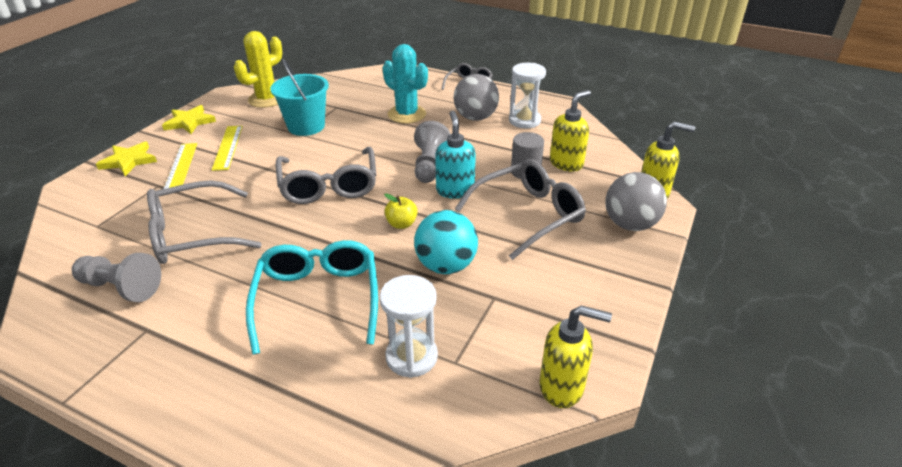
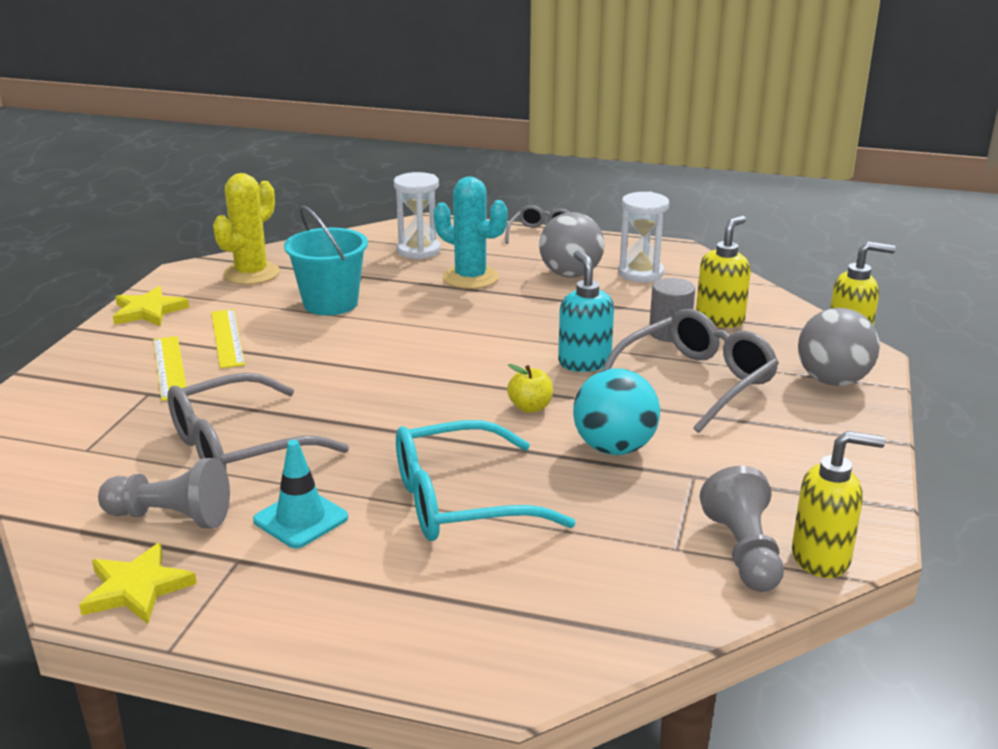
camera: 10 degrees left, 10 degrees down
(129, 161) = (84, 367): yellow star -> yellow star (137, 588)
(204, 300) = (301, 519): none -> turquoise traffic cone
(318, 299) = (460, 501): turquoise glasses -> turquoise glasses turned 90 degrees counterclockwise
(329, 185) = (404, 372): grey glasses -> none
(411, 357) = (618, 549): white hourglass -> white hourglass (418, 251)
(429, 165) = (534, 336): grey pawn -> grey pawn (743, 551)

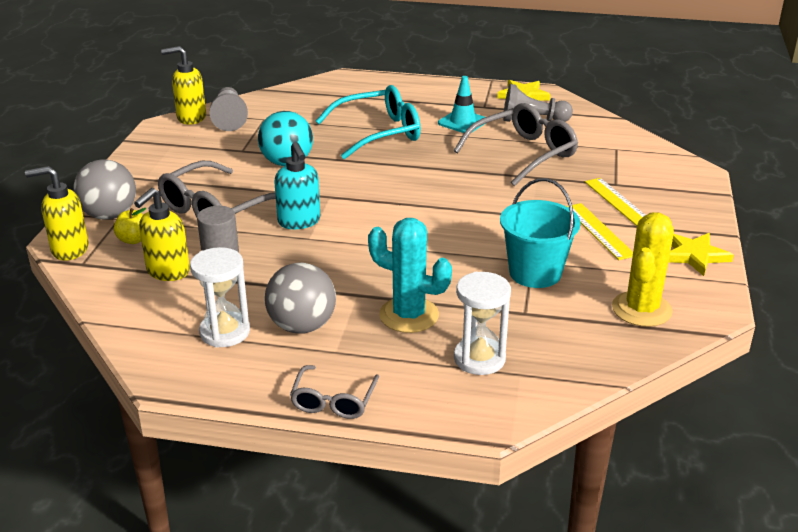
camera: 175 degrees right, 5 degrees up
(530, 407) = (341, 185): yellow apple -> yellow apple (134, 240)

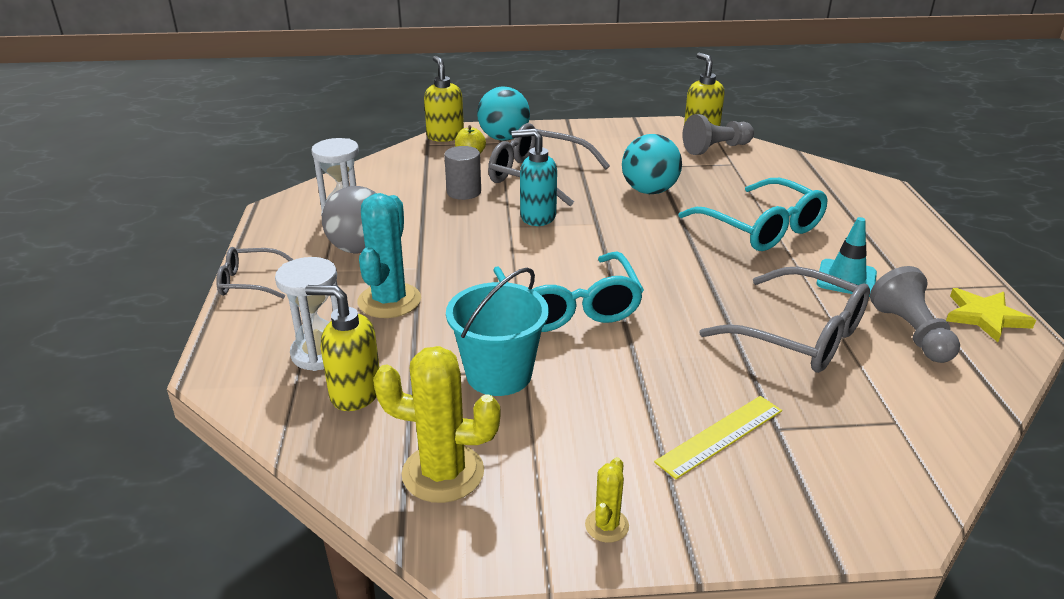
camera: 75 degrees right, 0 degrees up
(109, 215) = (504, 138): grey ball -> turquoise ball
(167, 272) = (427, 177): yellow soap dispenser -> yellow soap dispenser (355, 393)
(299, 222) = (537, 217): turquoise soap dispenser -> turquoise soap dispenser turned 45 degrees clockwise
(454, 230) = (568, 306): none -> turquoise glasses
(598, 231) = (627, 420): yellow ruler -> none
(694, 255) = (606, 525): yellow star -> yellow cactus

